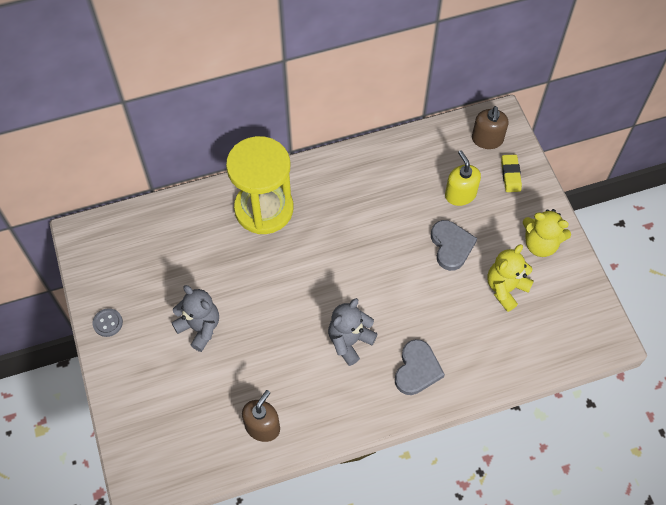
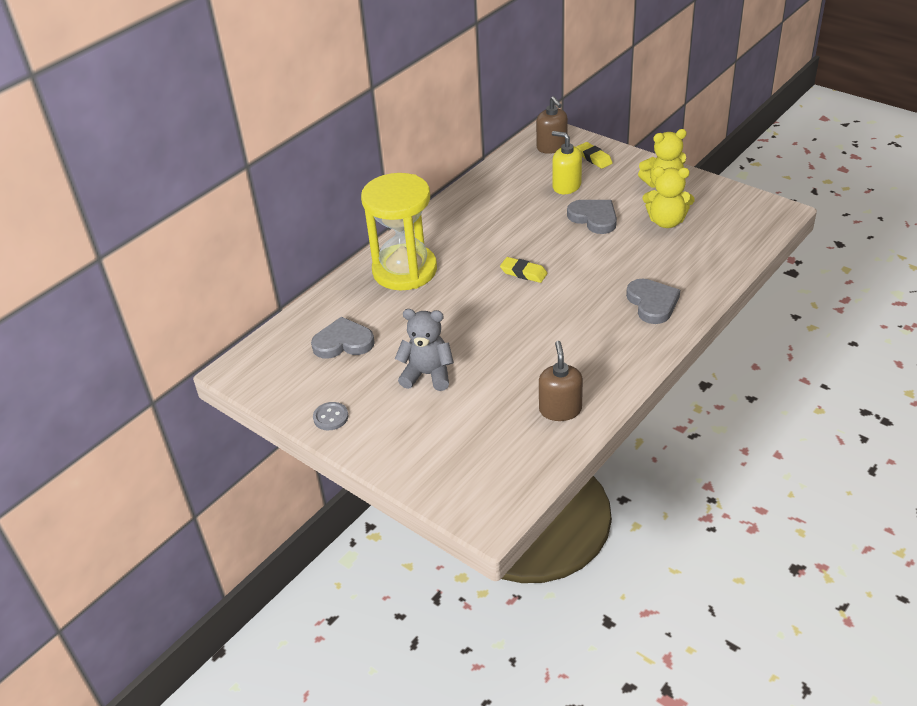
camera: 30 degrees left, 20 degrees down
(167, 255) = (343, 342): none -> grey heart
(347, 270) = (523, 273): none -> yellow eraser
(349, 341) = (575, 315): grey teddy bear -> none
(505, 288) = (666, 221): yellow teddy bear -> yellow teddy bear turned 90 degrees counterclockwise

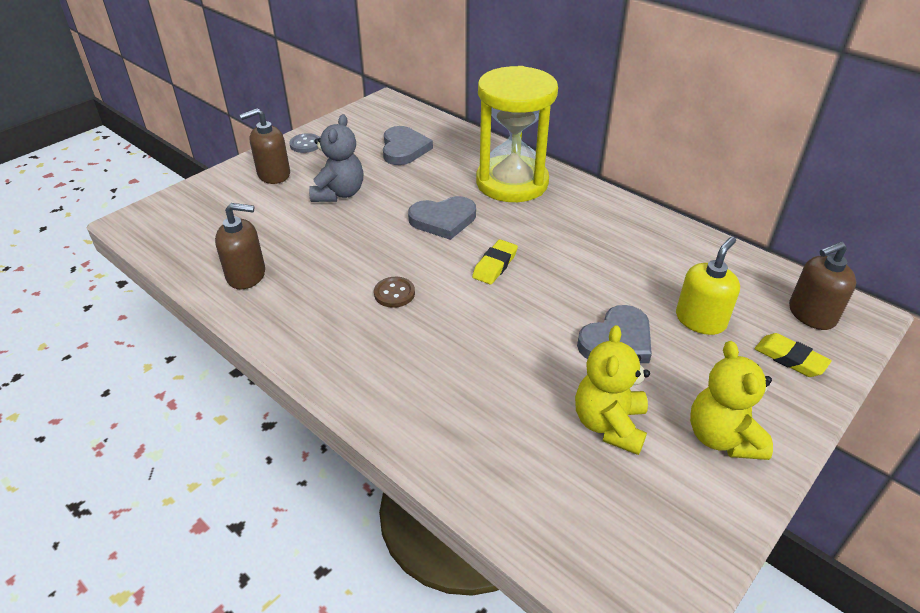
camera: 90 degrees right, 0 degrees up
(393, 429) = (273, 174): none -> brown soap dispenser
(567, 320) = (394, 293): none -> brown button
(593, 158) = (790, 358): yellow eraser -> yellow eraser turned 75 degrees clockwise
(652, 303) = (407, 377): grey heart -> grey heart (443, 220)

